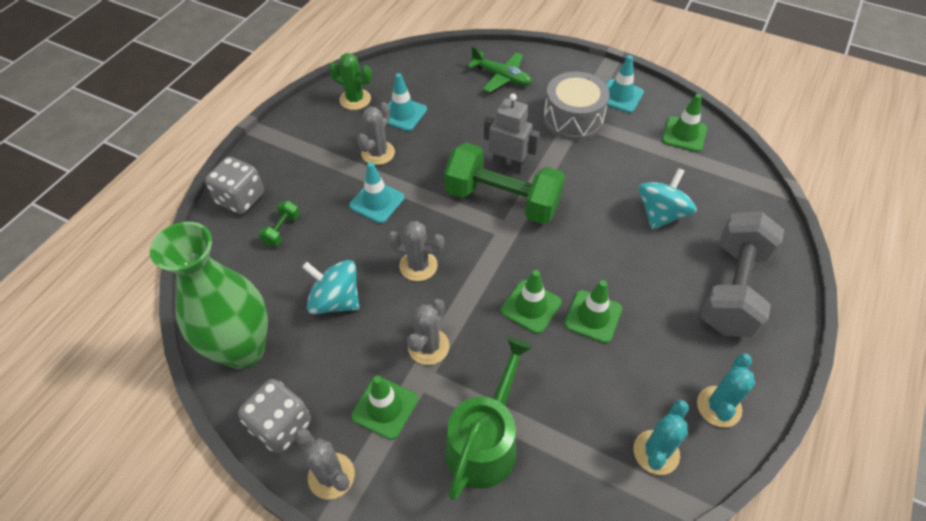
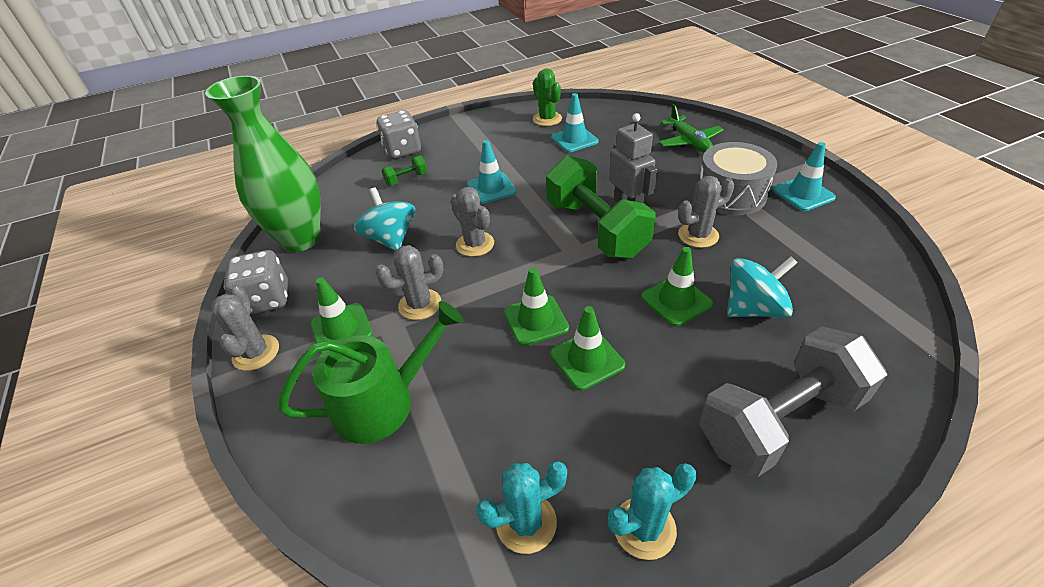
camera: 40 degrees right, 10 degrees down
(378, 153) = (527, 158): grey cactus -> grey cactus (698, 235)
(684, 134) = (852, 251): green traffic cone -> green traffic cone (676, 300)

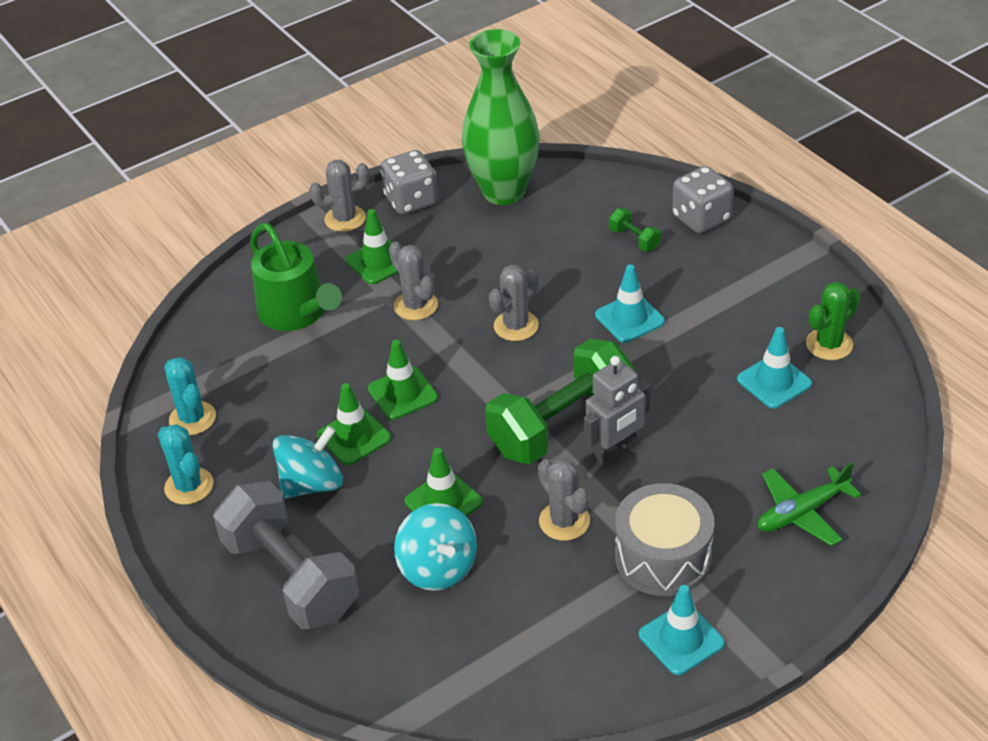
camera: 80 degrees right, 0 degrees up
(391, 239) = (515, 258): turquoise spinning top -> turquoise spinning top (312, 484)

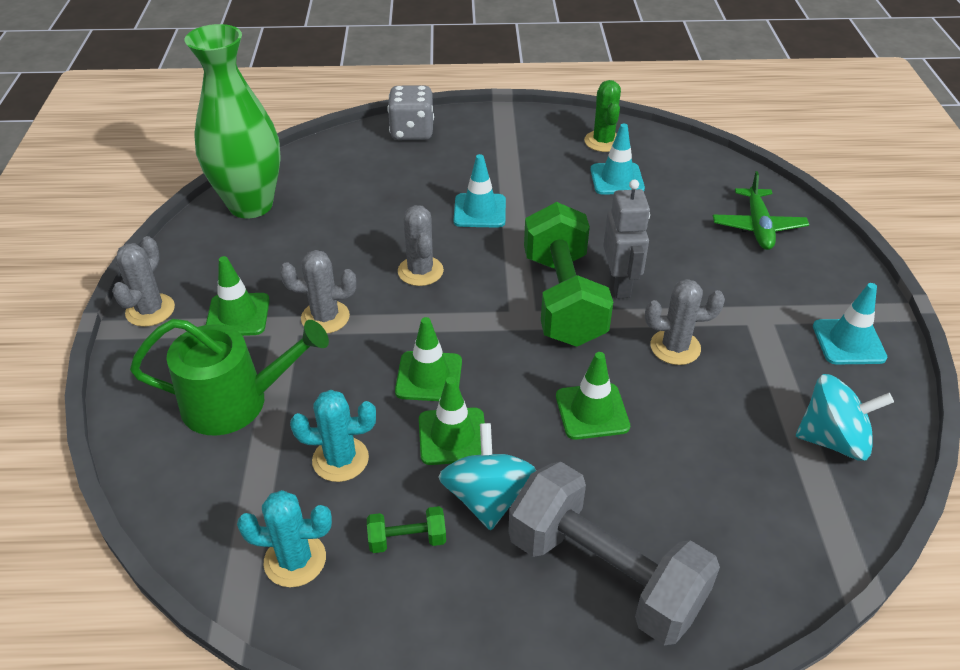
camera: 60 degrees left, 0 degrees up
(189, 486) = (396, 610): turquoise cactus -> turquoise cactus (340, 459)
(291, 577) = (604, 574): grey dumbbell -> grey dumbbell turned 45 degrees clockwise
(411, 201) = (186, 259): grey dice -> none
(438, 567) = (672, 452): turquoise spinning top -> turquoise spinning top (833, 440)
(634, 239) = (395, 169): green dumbbell -> green dumbbell (407, 539)
(663, 557) = (755, 312): grey drum -> none

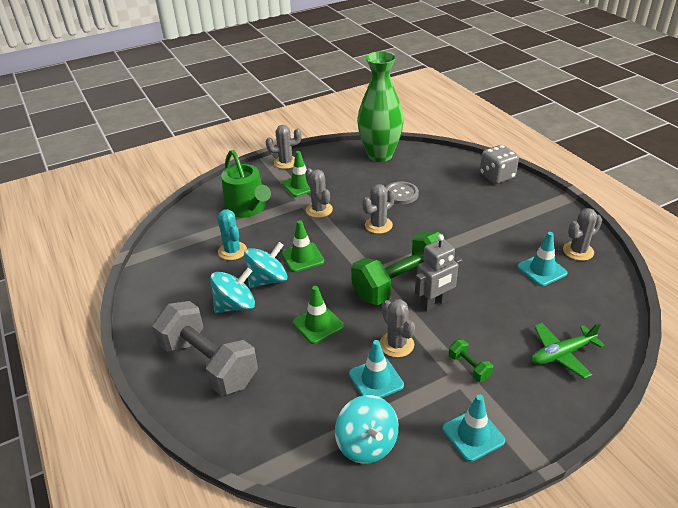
camera: 65 degrees right, 5 degrees down
(295, 560) = (171, 261): turquoise cactus -> none
(368, 223) = (401, 194): none -> grey button
(407, 539) = (197, 289): green dumbbell -> green dumbbell (469, 367)
(452, 436) = (267, 280): green traffic cone -> turquoise spinning top
(480, 211) = (449, 226): turquoise traffic cone -> turquoise traffic cone (376, 379)
(603, 141) = (578, 251): green cactus -> grey cactus
(604, 574) = (208, 363): grey dumbbell -> grey dumbbell turned 60 degrees counterclockwise

